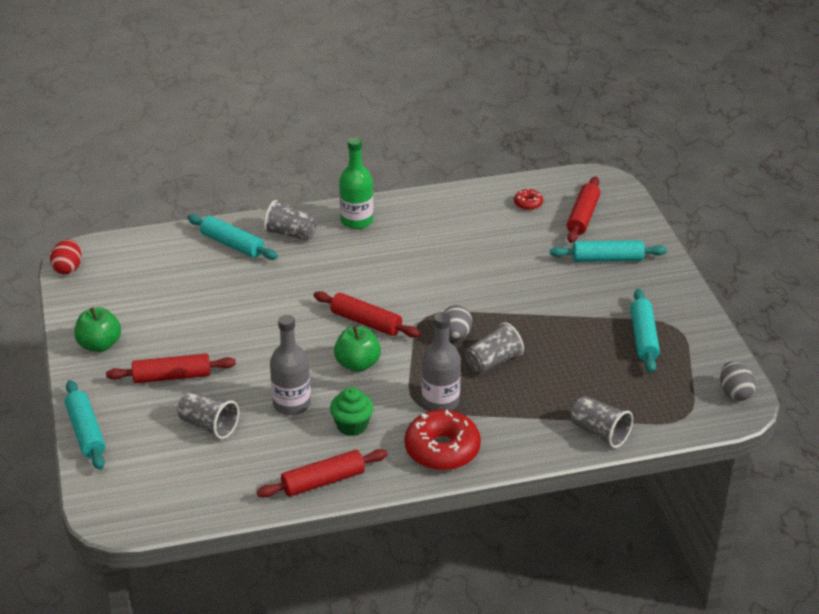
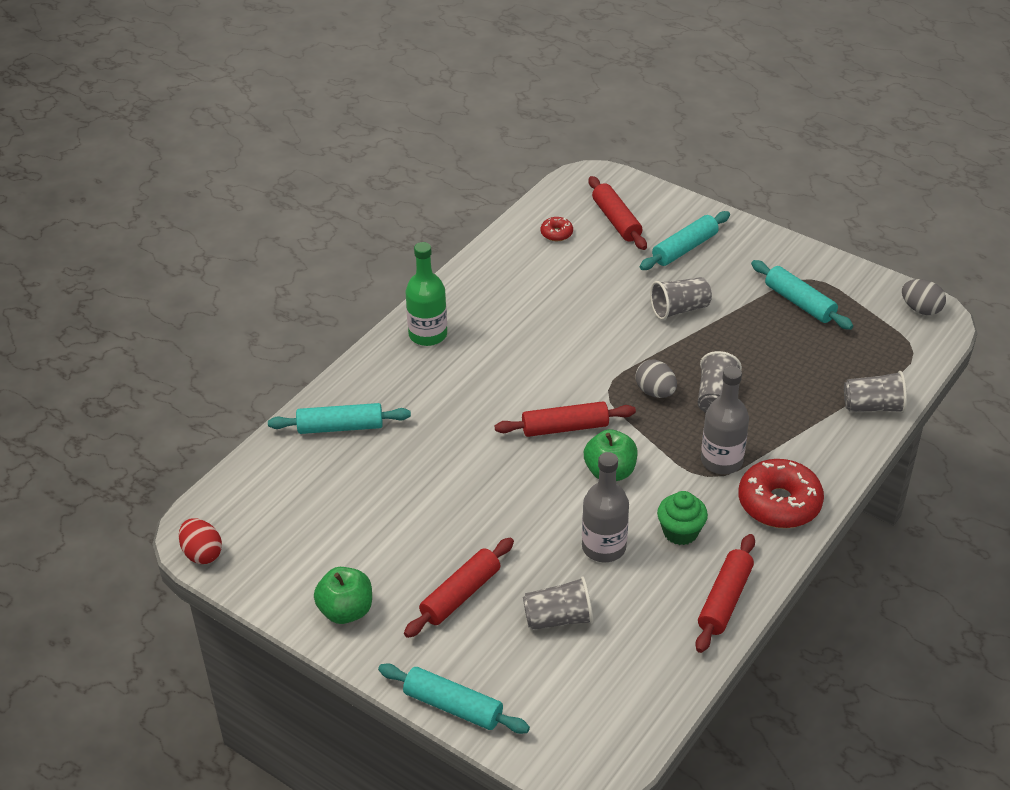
camera: 40 degrees left, 5 degrees up
(290, 234) = (383, 383): grey cup -> grey cup (679, 309)

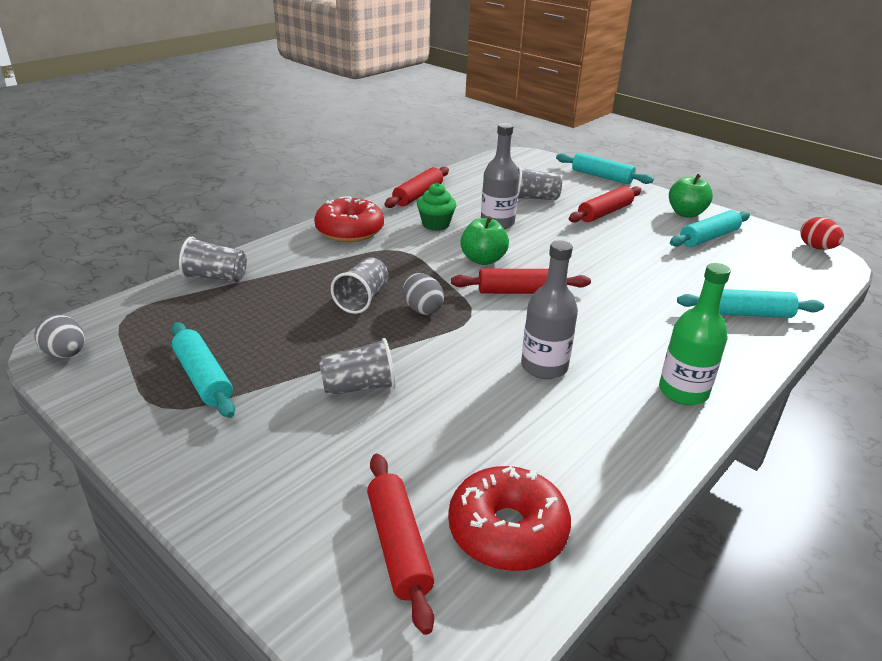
camera: 175 degrees left, 10 degrees down
(556, 233) = (507, 531): red donut -> red donut, size x2.14
(684, 248) = (308, 475): turquoise rolling pin -> turquoise rolling pin (708, 237)
(721, 461) = (382, 257): grey bottle -> grey bottle (544, 367)

